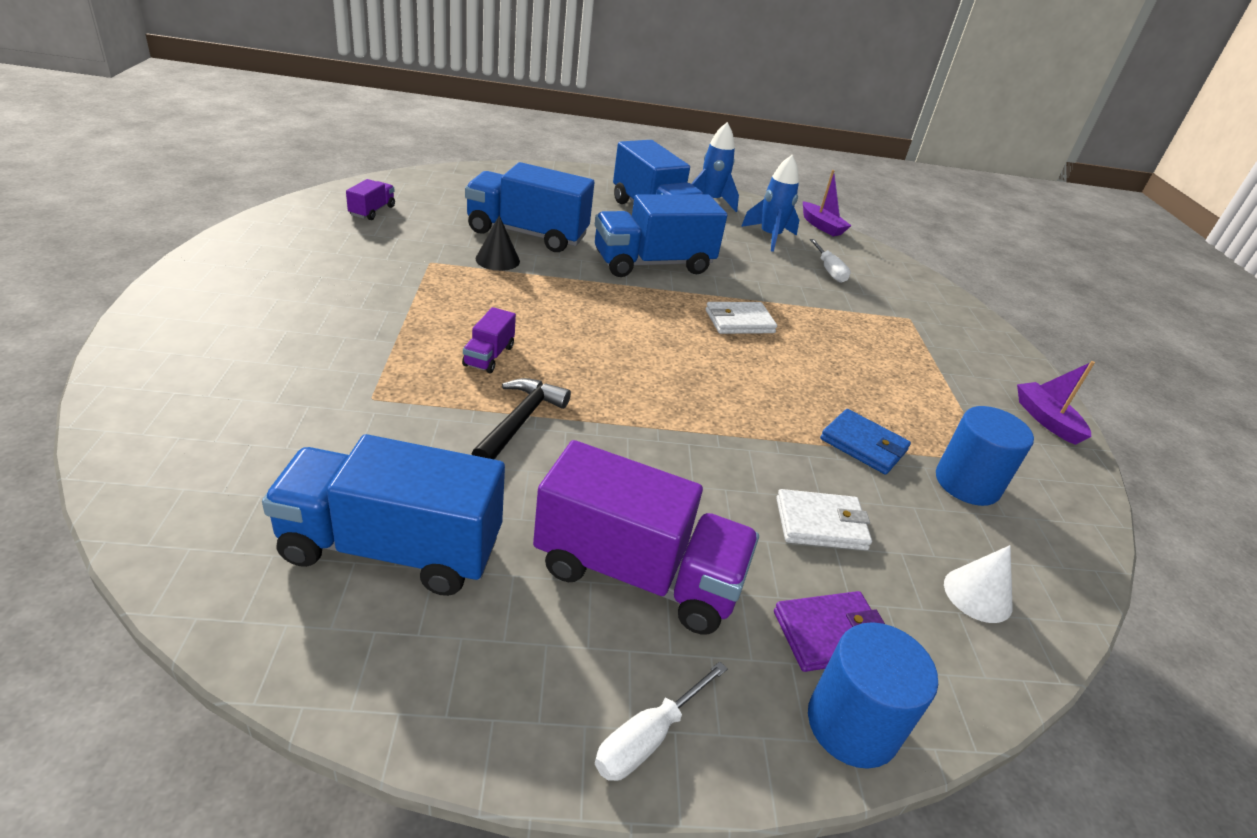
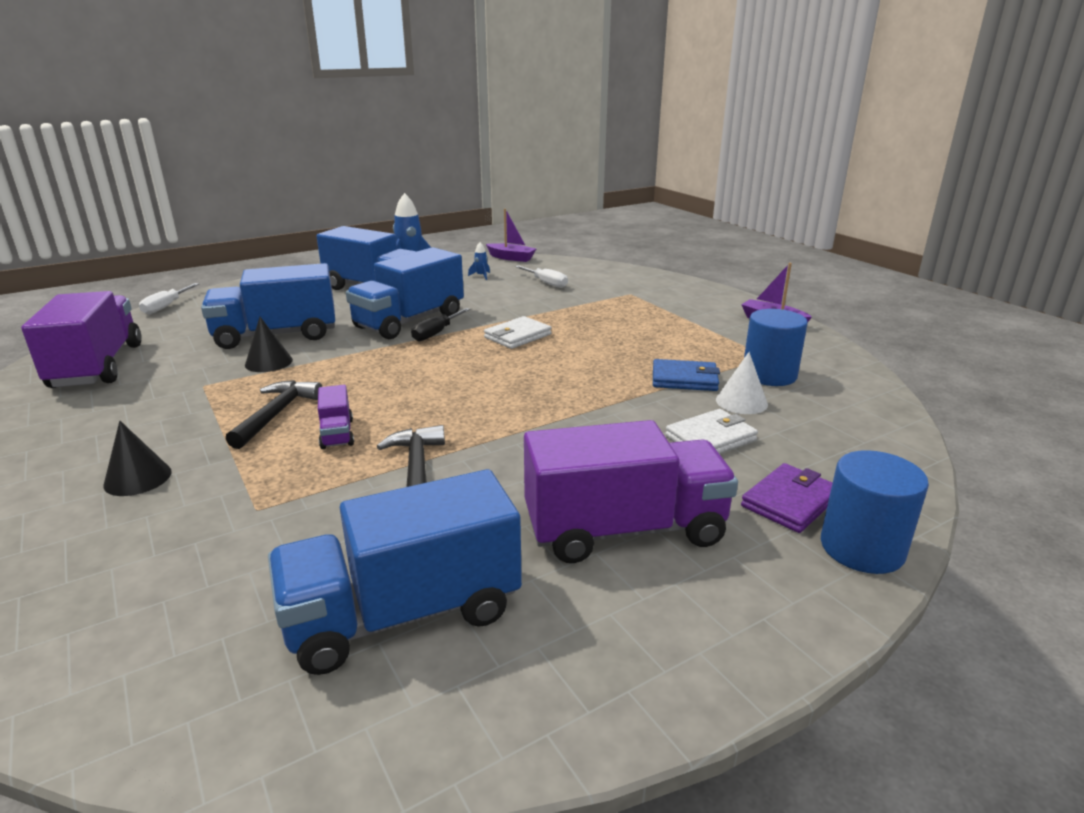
camera: 25 degrees left, 10 degrees down
(317, 329) = (138, 478): none -> black cone
(372, 211) = (97, 366): purple truck -> purple truck, size x2.23
(460, 315) = (276, 414): none -> black hammer
(648, 738) = (751, 633): white screwdriver -> white screwdriver (166, 306)
(665, 287) = (436, 333): none -> black screwdriver
(769, 237) = (481, 276): blue rocket -> blue rocket, size x0.46
(977, 595) = (844, 435): white cone -> white cone (741, 402)

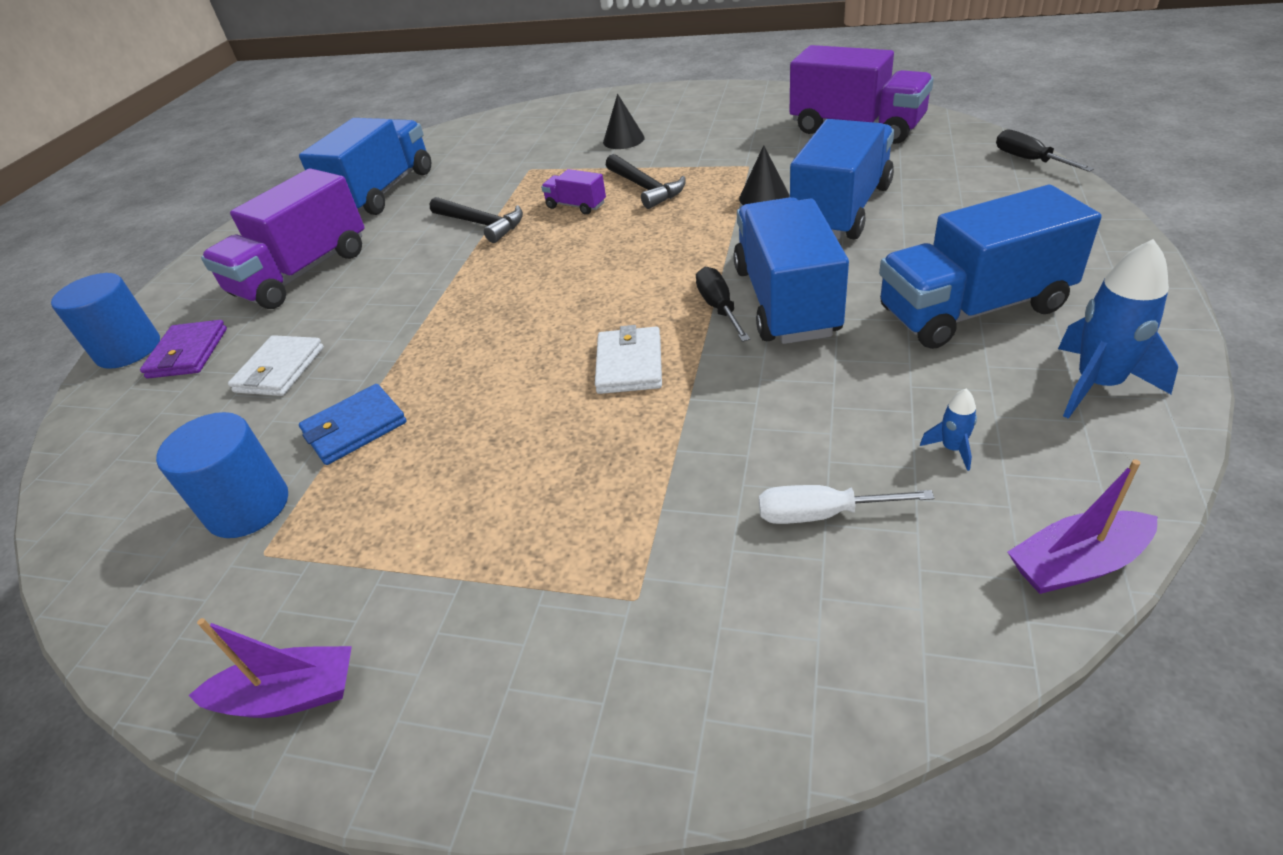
camera: 140 degrees right, 15 degrees up
(166, 306) = (1029, 160): white screwdriver -> black screwdriver
(741, 402) = (268, 434): white cone -> none

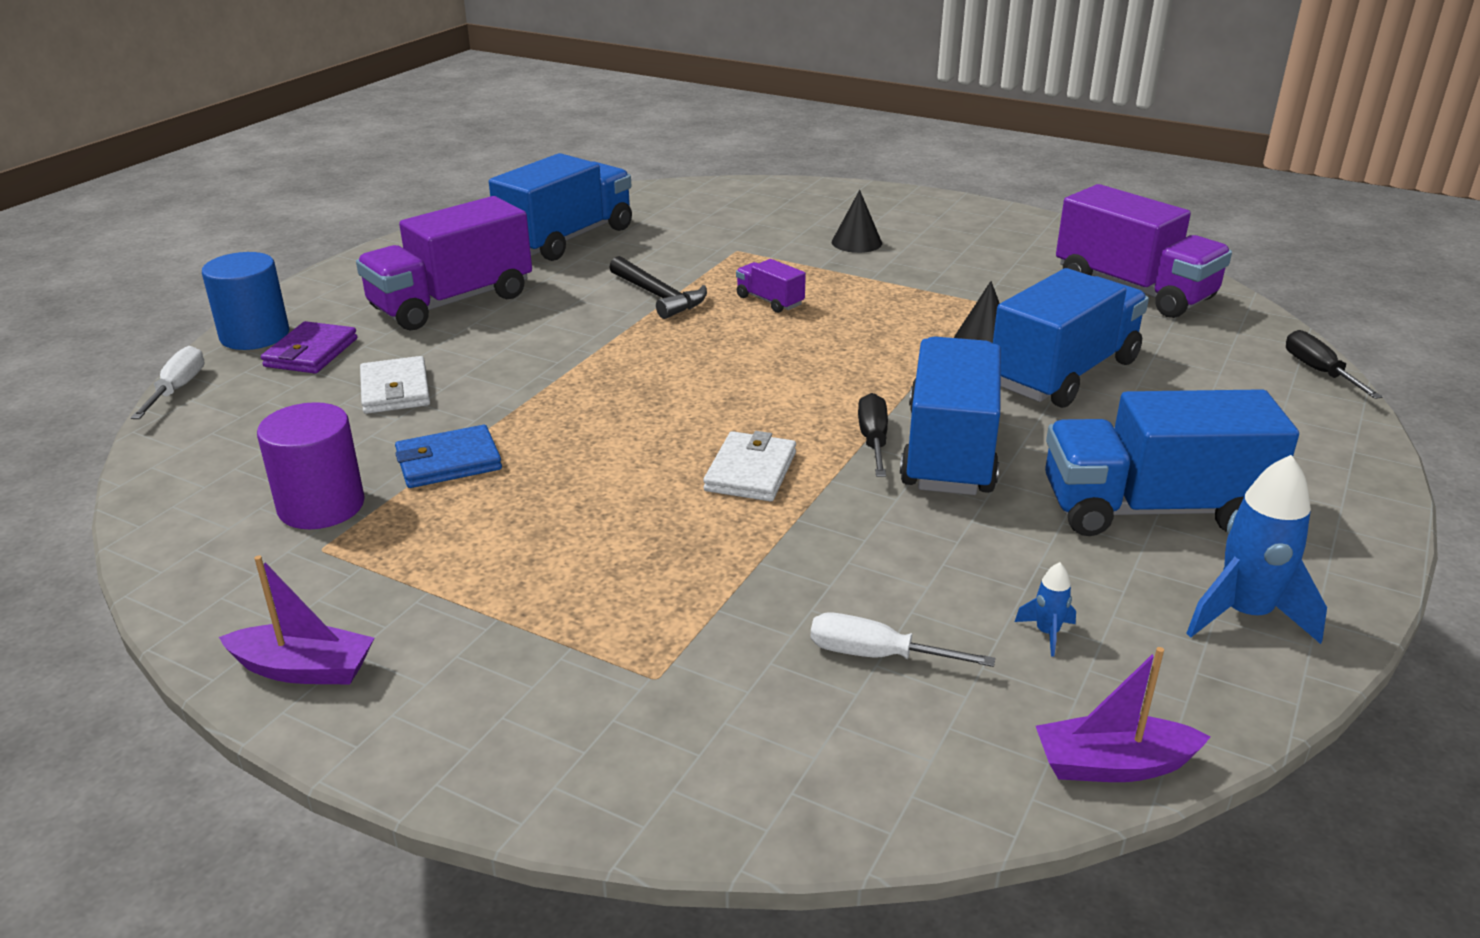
camera: 10 degrees right, 10 degrees down
(68, 423) = (177, 389): none -> white screwdriver
(248, 507) = (321, 506): blue cylinder -> purple cylinder
(280, 369) = (395, 390): white wallet -> white wallet turned 45 degrees counterclockwise
(645, 188) = (855, 300): black hammer -> none

